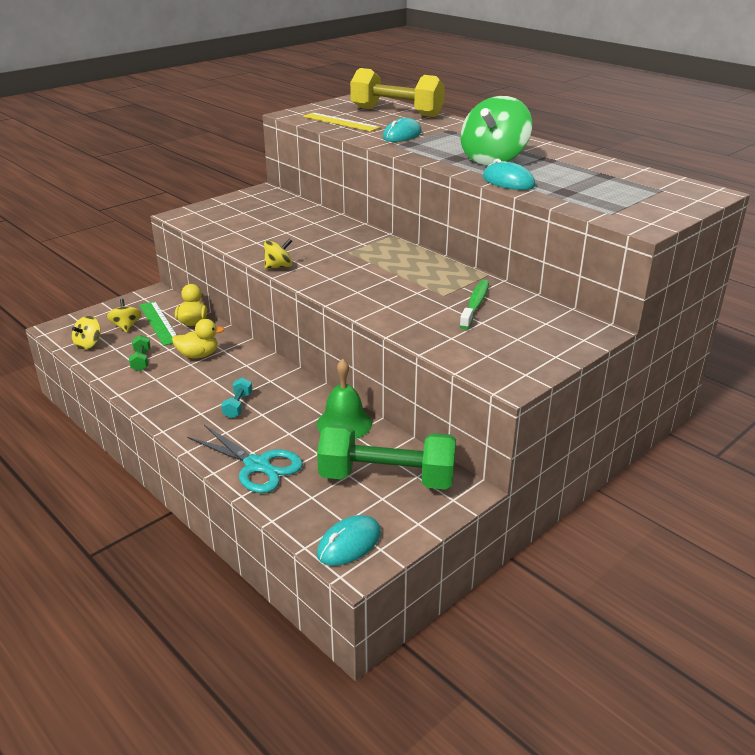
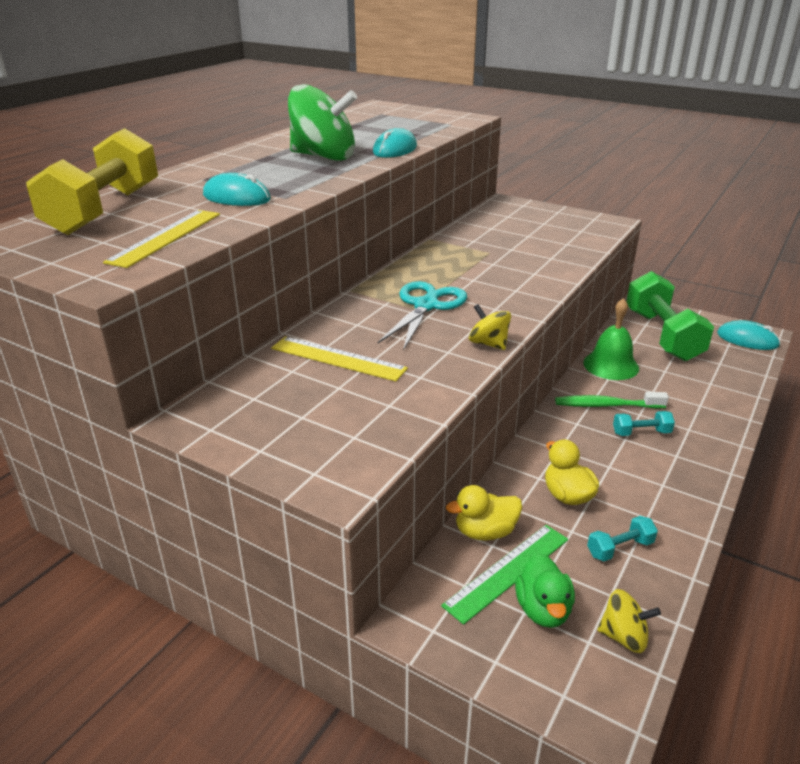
camera: 105 degrees left, 0 degrees up
(126, 327) = (543, 610): yellow spinning top -> green duck
(141, 360) = (620, 548): green dumbbell -> turquoise dumbbell
(257, 465) = (715, 397): turquoise scissors -> turquoise scissors (426, 306)
(296, 224) = (338, 358): none -> yellow ruler
(475, 305) = (498, 239): green toothbrush -> green toothbrush (606, 405)

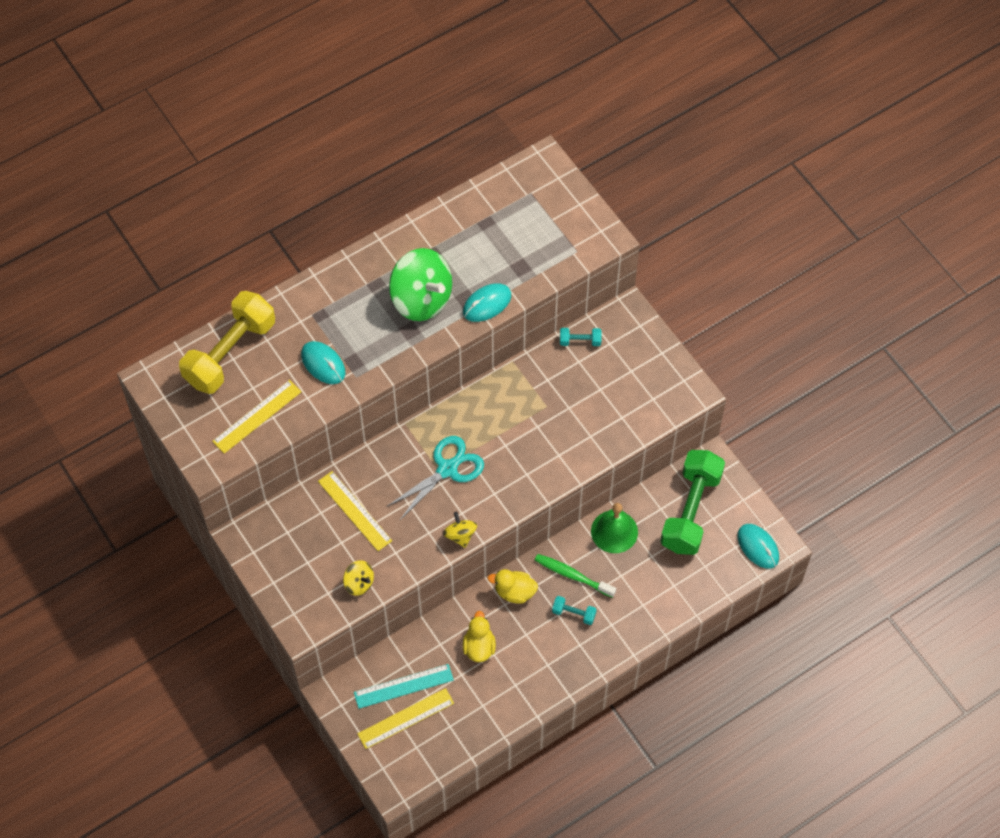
camera: 25 degrees right, 30 degrees up
(485, 532) = (409, 652): yellow duck -> yellow duck (514, 592)
(507, 571) = (403, 686): green ruler -> turquoise ruler
(543, 610) = (406, 718): green duck -> yellow ruler
(620, 548) = (479, 699): turquoise dumbbell -> turquoise dumbbell (580, 341)
(624, 636) = (436, 752): yellow spinning top -> yellow spinning top (359, 583)

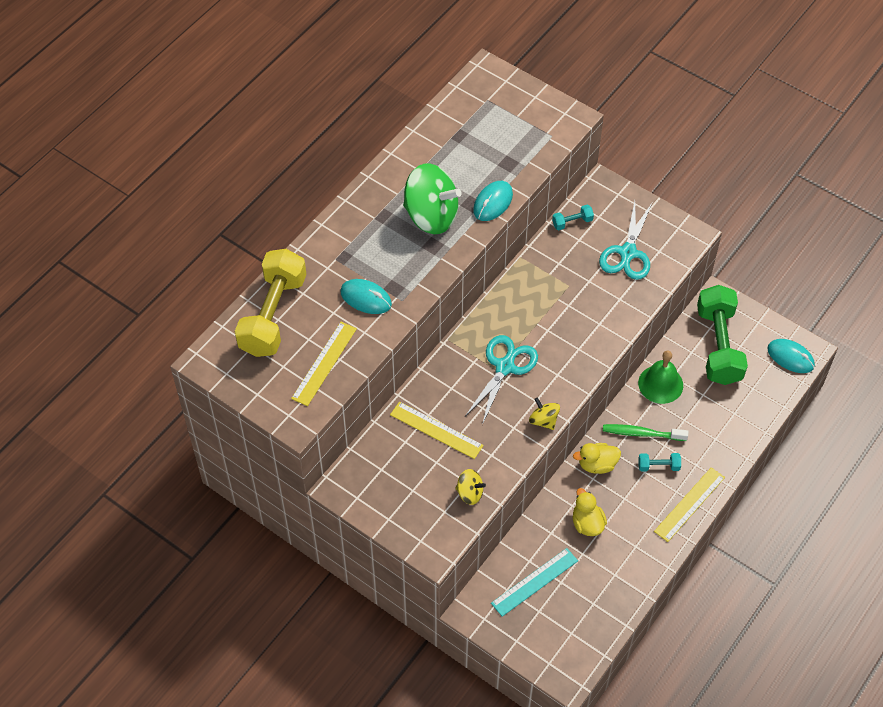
camera: 20 degrees left, 5 degrees down
(406, 718) = (550, 610): yellow ruler -> yellow ruler (689, 504)
(620, 391) = (628, 253): none -> turquoise scissors

